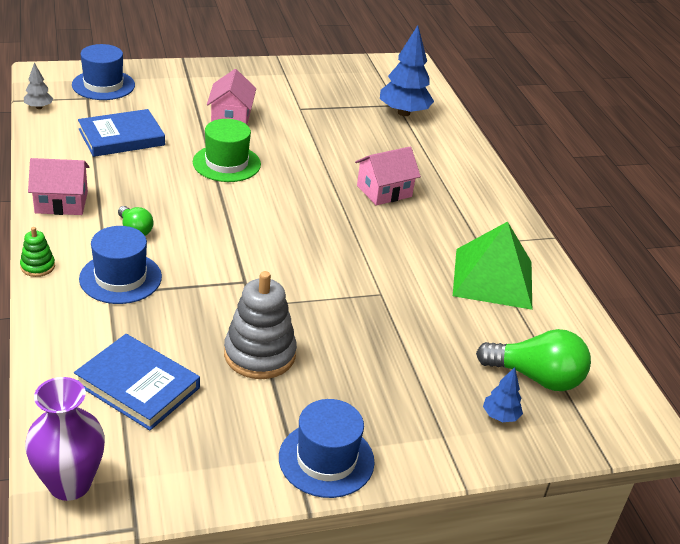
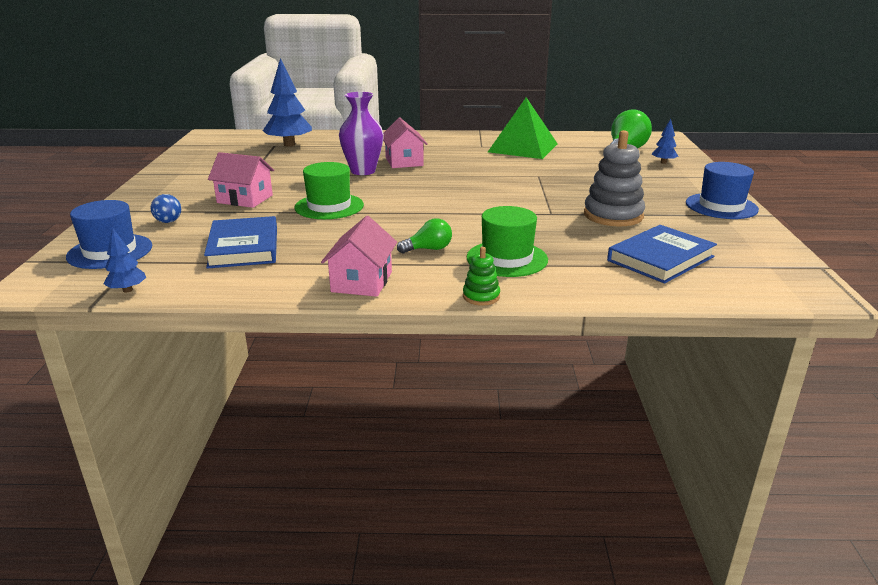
camera: 70 degrees left, 10 degrees down
(39, 107) = (127, 290): grey tree -> blue tree
(70, 484) = (789, 289): purple vase -> purple vase (363, 171)
(120, 278) = (507, 259): blue hat -> green hat
(167, 94) = (168, 221): none -> blue ball

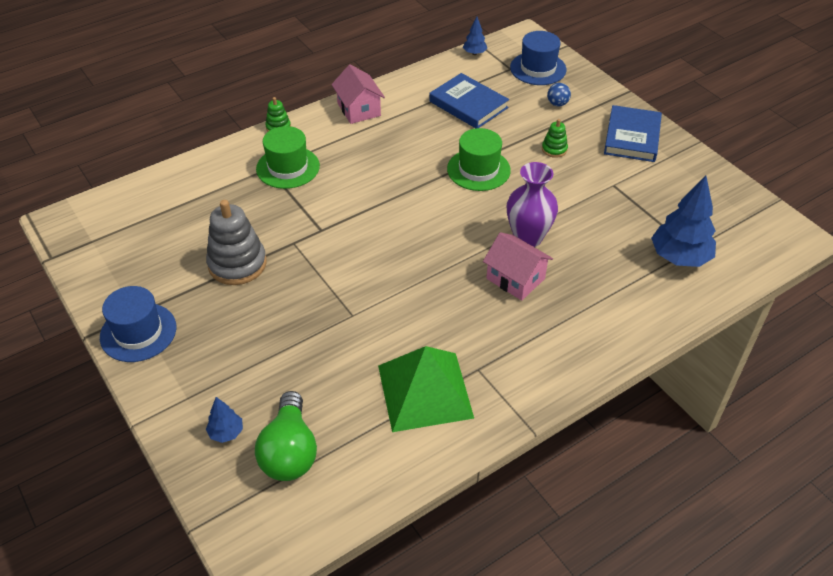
camera: 145 degrees right, 20 degrees up
(245, 199) = (554, 149): pink house -> green stacking toy
(428, 249) = (349, 154): green light bulb -> none
(660, 259) = (177, 215): blue book -> blue book (632, 137)

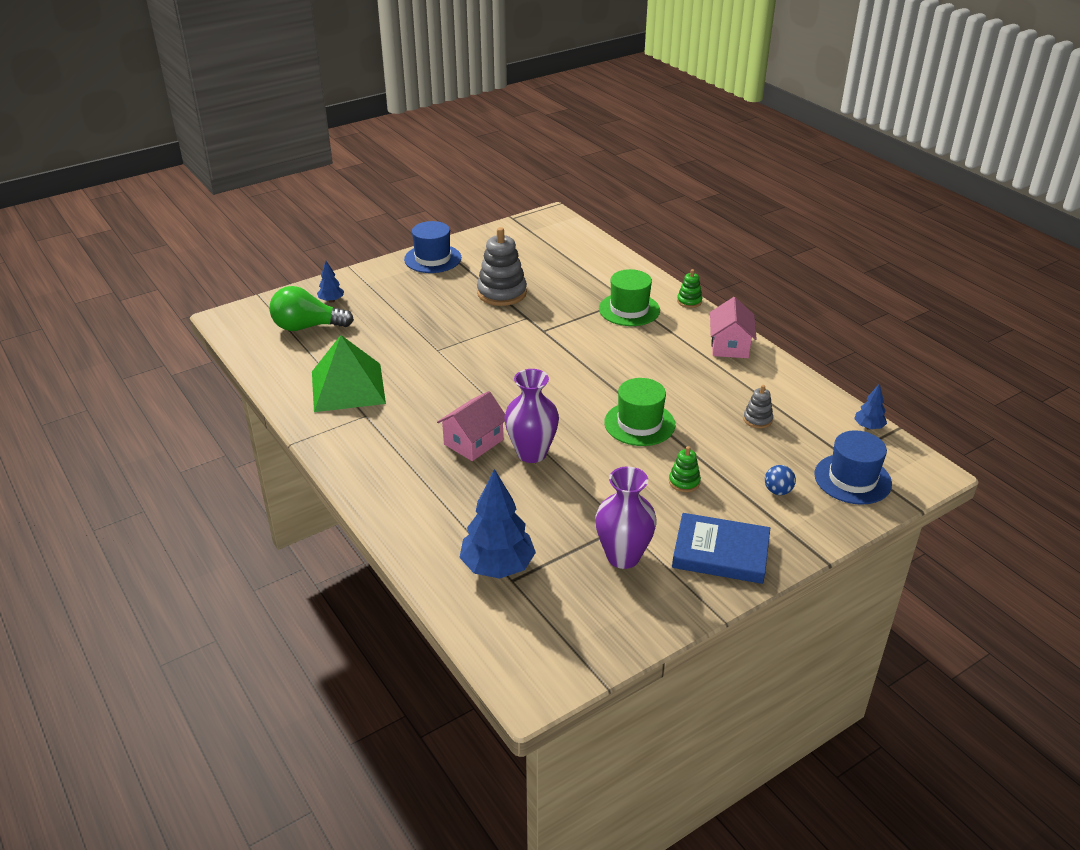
camera: 90 degrees right, 10 degrees down
(359, 109) = (730, 346): pink house -> pink house turned 60 degrees counterclockwise
(468, 104) = (757, 419): blue book -> grey stacking toy
(649, 186) = (623, 556): none -> purple vase

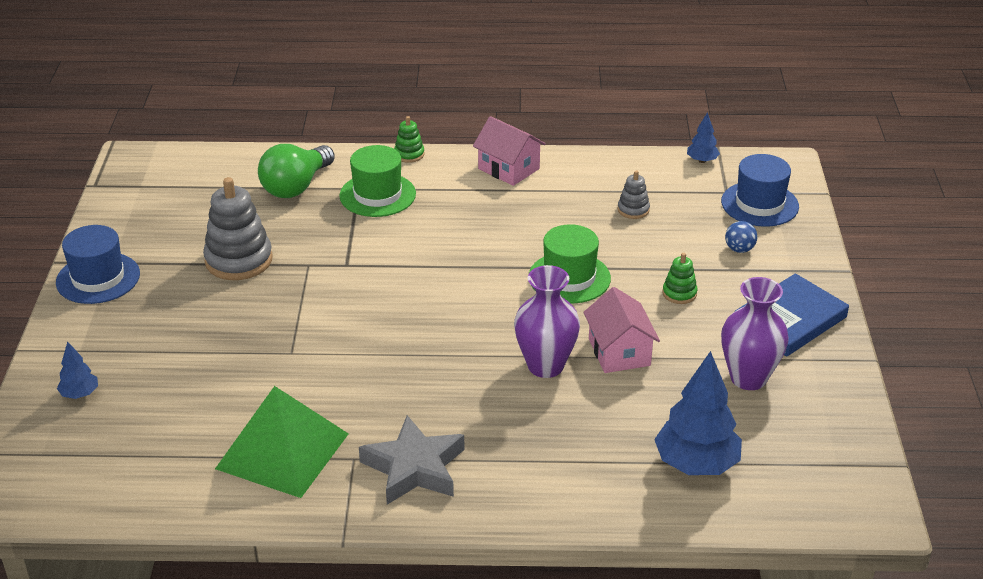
camera: 55 degrees left, 0 degrees up
(307, 327) = (112, 437): green light bulb -> green light bulb (296, 186)
(378, 442) = (414, 468): none -> grey star
(473, 442) = (487, 397): pink house -> pink house (619, 352)

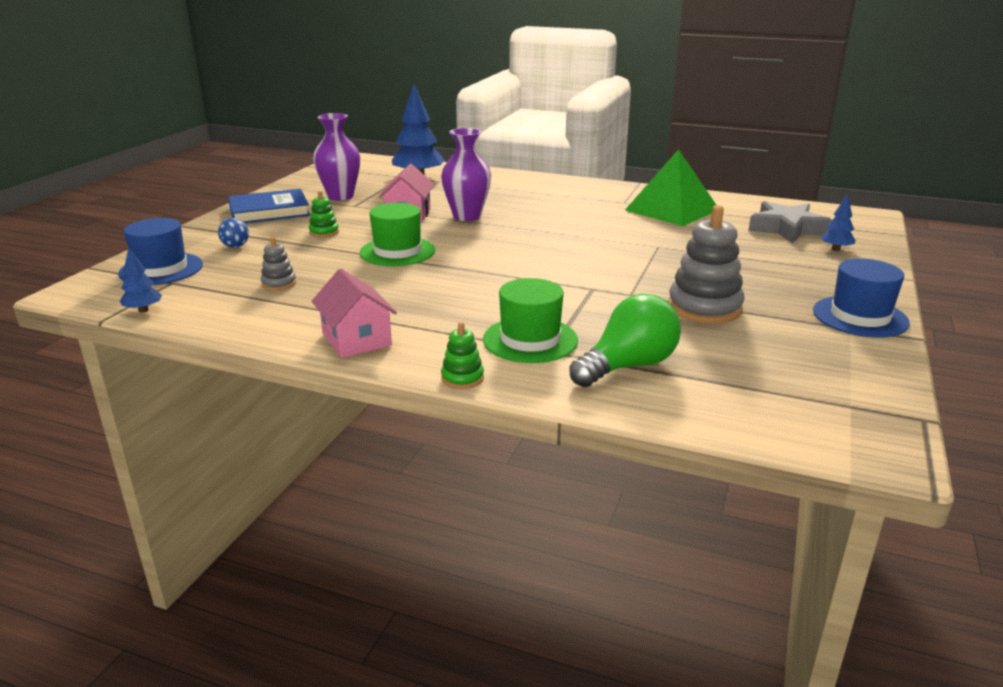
camera: 160 degrees left, 10 degrees down
(414, 468) = (586, 195): grey star -> grey star (787, 228)

